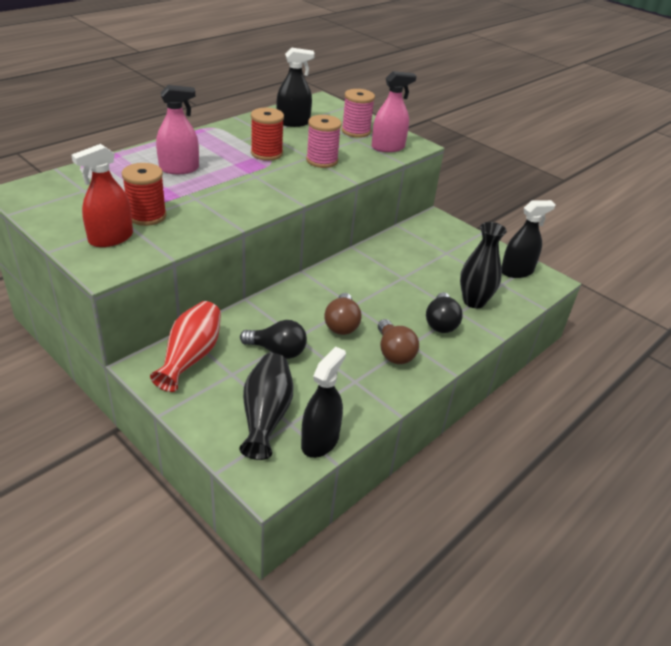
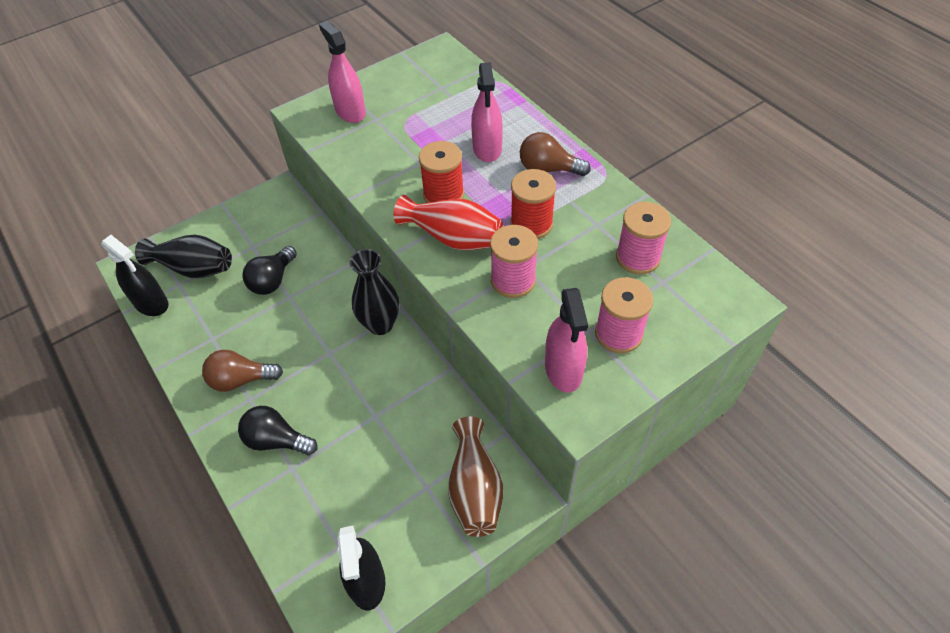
camera: 105 degrees right, 15 degrees up
(111, 238) = (350, 112): red spray bottle -> pink spray bottle
(147, 216) = (386, 131): red spool -> red spool (443, 195)
(191, 357) = (283, 219): red vase -> red vase (453, 237)
(293, 122) = (638, 257): black spray bottle -> pink spool
(342, 324) = (299, 338): brown light bulb -> brown light bulb (548, 169)
(439, 235) = (475, 488): none -> brown vase
(474, 301) = (309, 493): black vase -> black vase (380, 324)

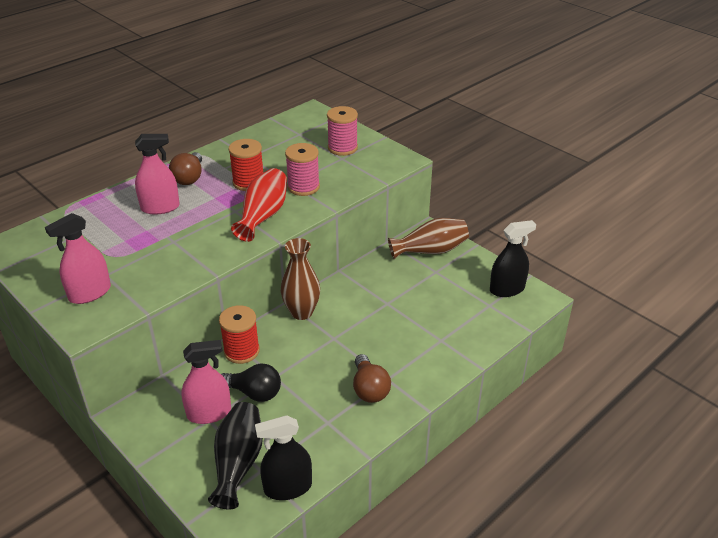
camera: 100 degrees left, 15 degrees down
(151, 303) = (288, 487): black spray bottle -> black spray bottle turned 135 degrees counterclockwise
(277, 440) = (420, 353): black light bulb -> none
(380, 324) = (301, 312): black vase -> brown vase
(443, 195) = (215, 224): red spool -> red spool (241, 351)
(563, 369) = (373, 165): pink spray bottle -> pink spray bottle (209, 413)
(638, 257) = (279, 142): pink spool -> none

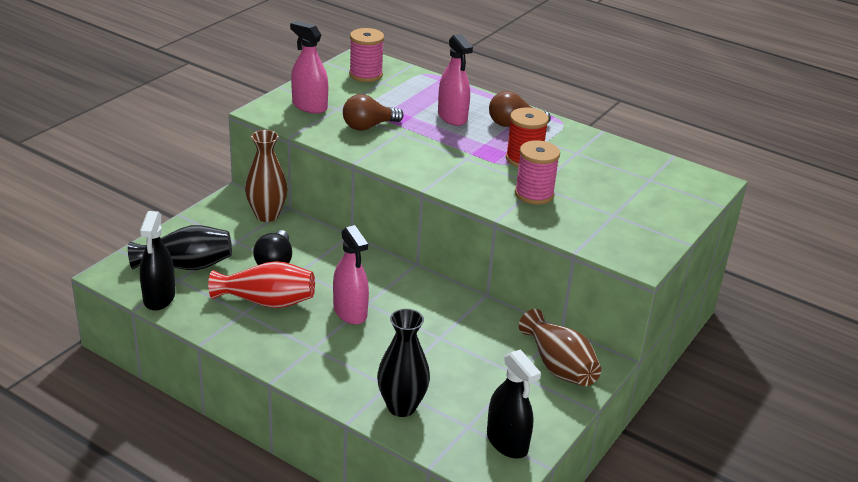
camera: 75 degrees right, 5 degrees down
(209, 413) = (244, 240): pink spray bottle -> pink spray bottle (350, 312)
(241, 351) = (331, 246): red spool -> none
(263, 216) = (465, 175): red vase -> red vase (266, 301)
(288, 487) = (159, 297): black spray bottle -> black spray bottle turned 150 degrees counterclockwise
(301, 312) = (402, 276): brown vase -> brown vase (267, 215)
(342, 148) = (637, 213): pink spool -> pink spool (366, 75)
(369, 389) = (294, 336): brown light bulb -> brown light bulb (368, 126)
(466, 335) = (401, 407): none -> black vase

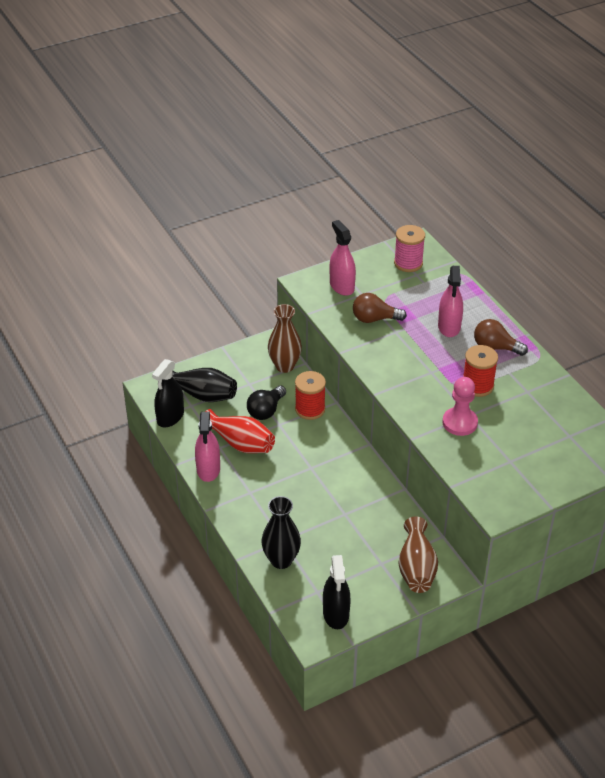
camera: 30 degrees right, 10 degrees up
(325, 248) = (310, 409): none -> red spool
(350, 312) = (293, 471): pink spray bottle -> pink spray bottle (208, 469)
(534, 194) = (460, 423): pink spool -> pink pawn

